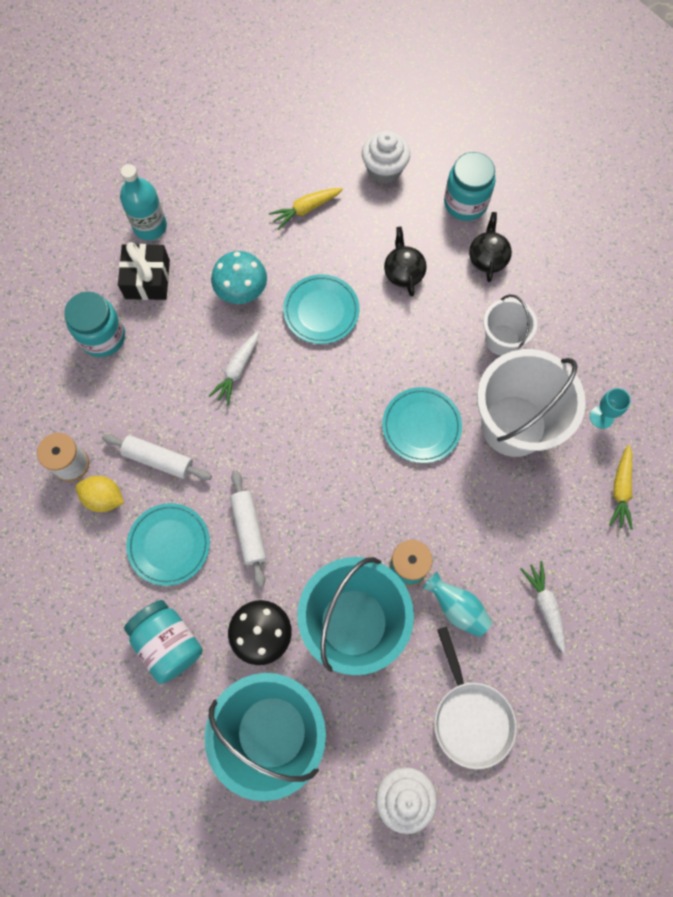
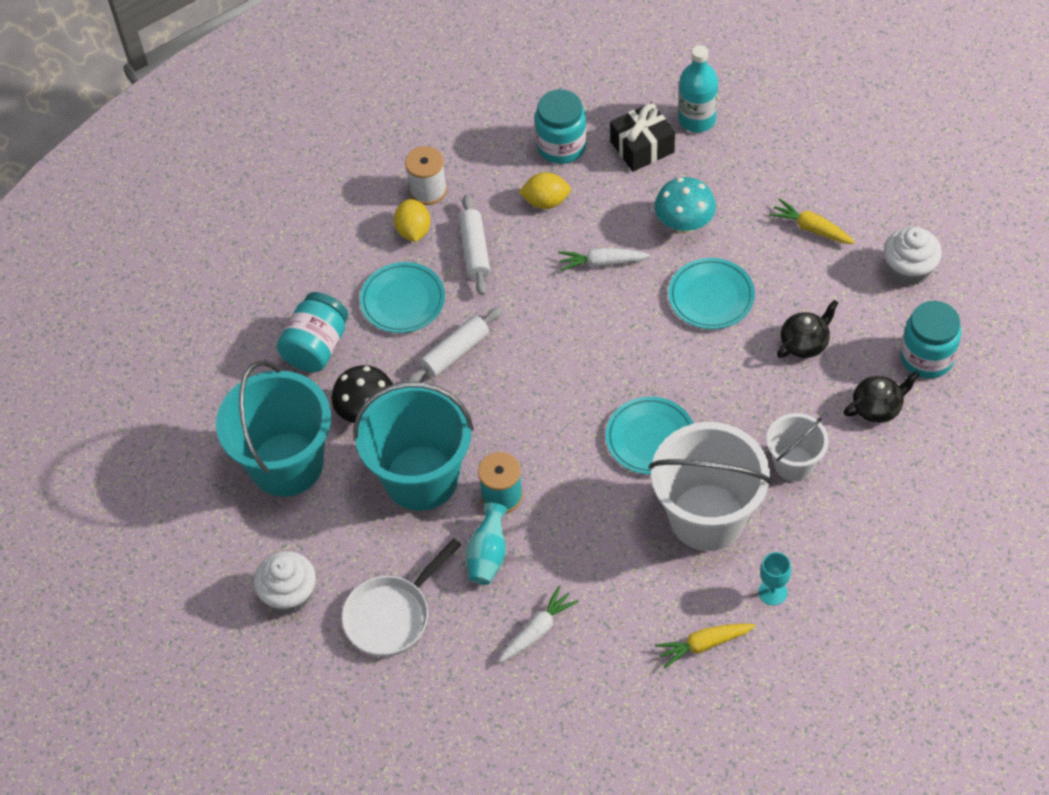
camera: 65 degrees right, 15 degrees down
(148, 378) = (546, 201): none -> yellow lemon

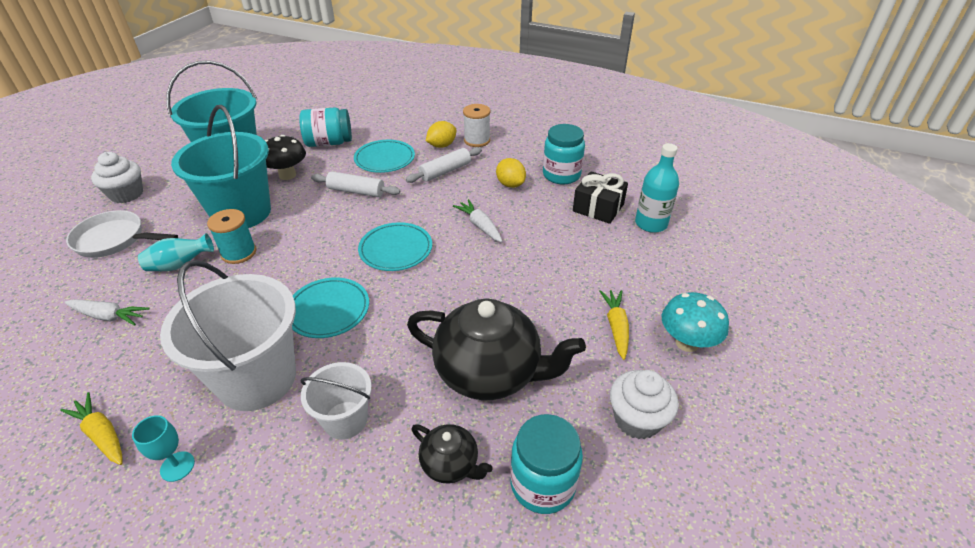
camera: 55 degrees right, 15 degrees down
(684, 224) = (550, 252): turquoise mushroom -> turquoise mushroom (687, 342)
(711, 297) = (494, 292): turquoise plate -> turquoise plate (396, 250)
(805, 343) = (490, 372): black teapot -> black teapot, size x2.06

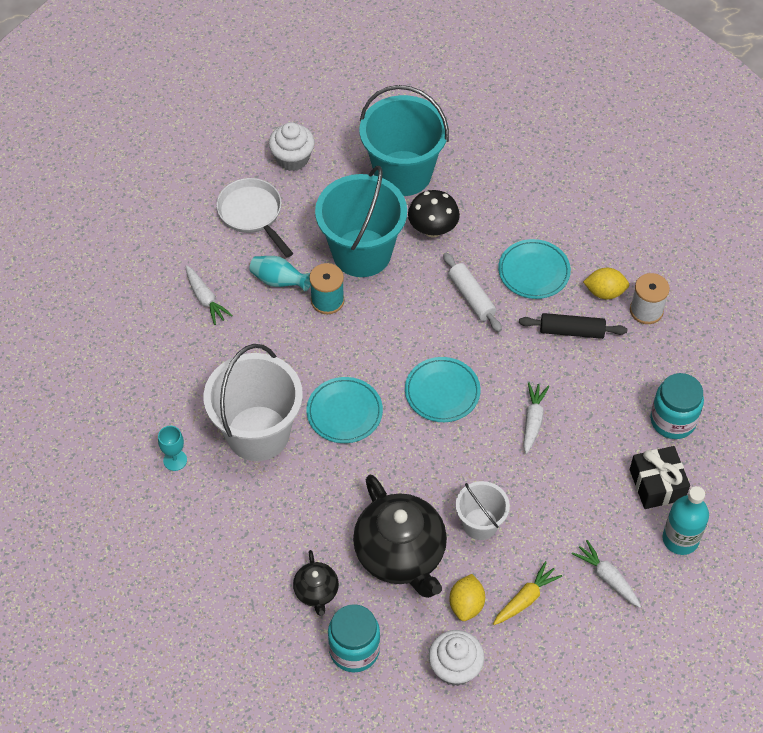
camera: 45 degrees right, 15 degrees up
(102, 434) = (150, 401): yellow carrot -> none
(329, 143) = (505, 208): turquoise jar -> none
(345, 420) = (284, 510): white bucket -> white bucket (480, 524)
(445, 171) = (571, 331): white rolling pin -> black rolling pin
(510, 184) = (612, 394): yellow lemon -> yellow lemon (466, 605)
(644, 273) = (607, 577): none -> white carrot
(687, 342) = (559, 654): turquoise mushroom -> none

